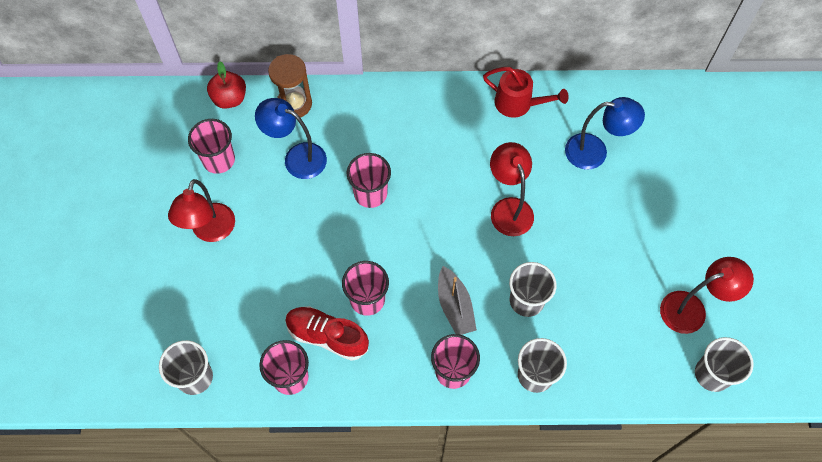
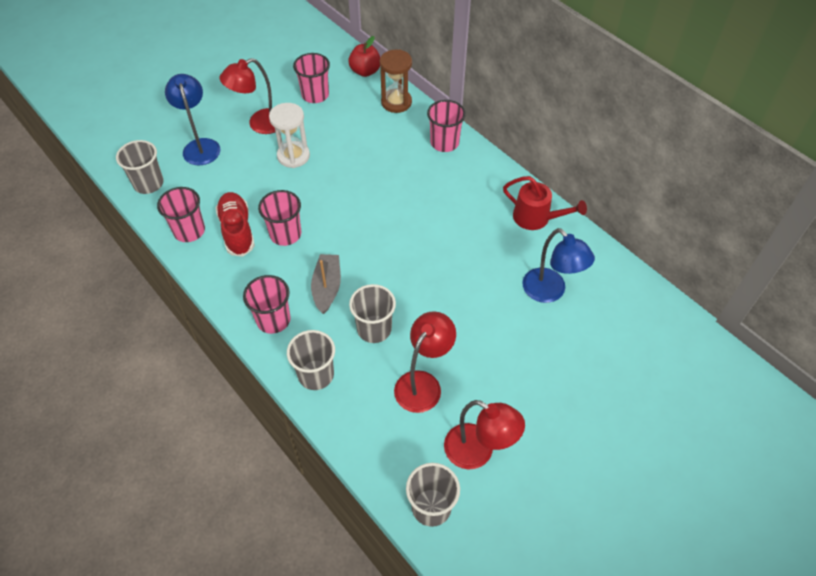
camera: 50 degrees right, 10 degrees down
(279, 230) = (293, 156): none -> white hourglass
(297, 157) = (357, 129): blue lamp -> blue lamp (200, 146)
(370, 193) = (370, 183): pink cup -> pink cup (444, 143)
(455, 306) = (327, 287): grey boat -> grey boat turned 150 degrees clockwise
(508, 208) = (441, 268): red lamp -> red lamp (423, 383)
(518, 104) = (536, 218): red watering can -> red watering can turned 45 degrees counterclockwise

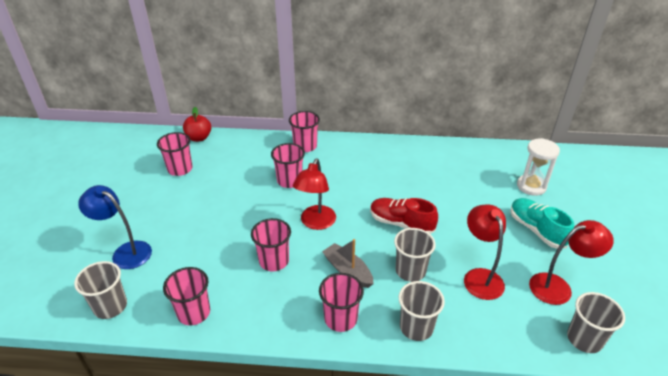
camera: 45 degrees left, 15 degrees down
(237, 230) = (234, 284): red shoe -> red shoe (401, 223)
(259, 124) = (159, 209): red lamp -> red lamp (316, 223)
(293, 156) = (213, 212): white hourglass -> white hourglass (531, 186)
(386, 169) = (289, 181): none -> pink cup
(396, 102) = (244, 143): brown hourglass -> none
(536, 218) = (409, 151): red watering can -> none
(541, 391) = (536, 230): none -> turquoise shoe
(550, 292) = (468, 180): blue lamp -> none

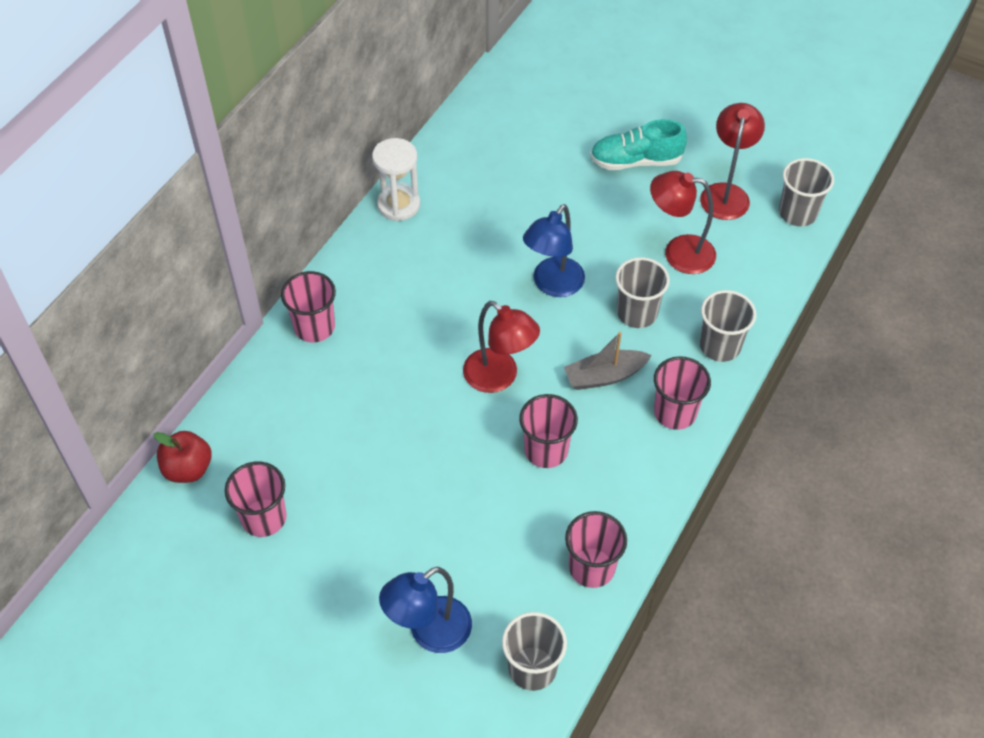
camera: 65 degrees left, 15 degrees up
(289, 181) = (388, 377): pink cup -> none
(401, 223) = (553, 285): red shoe -> blue lamp
(531, 186) = (561, 121): white hourglass -> white hourglass (398, 205)

